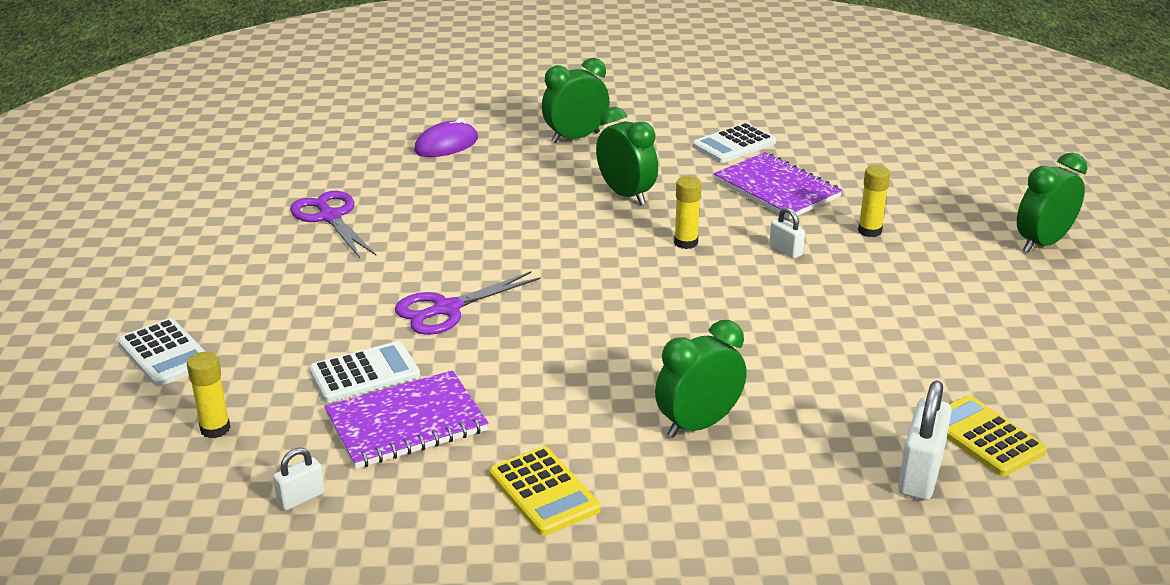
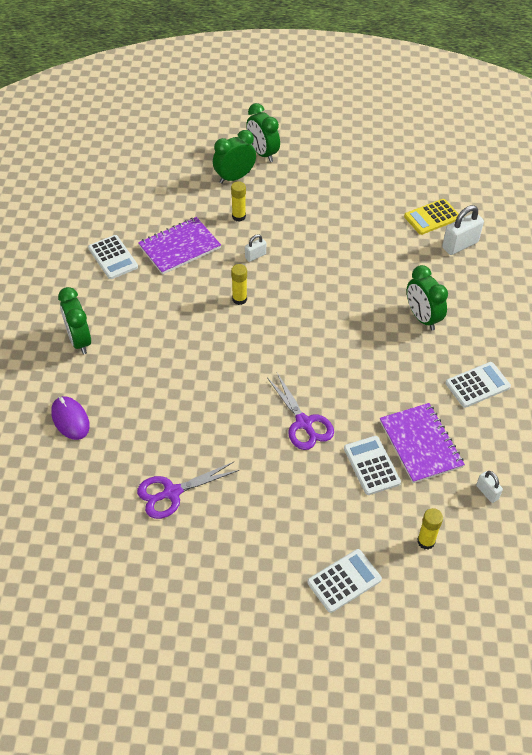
camera: 85 degrees left, 20 degrees up
(544, 492) = (477, 385): yellow calculator -> white calculator
(626, 195) = (172, 321): green clock -> green clock (234, 177)
(920, 475) = (460, 245): white padlock -> white padlock turned 60 degrees counterclockwise

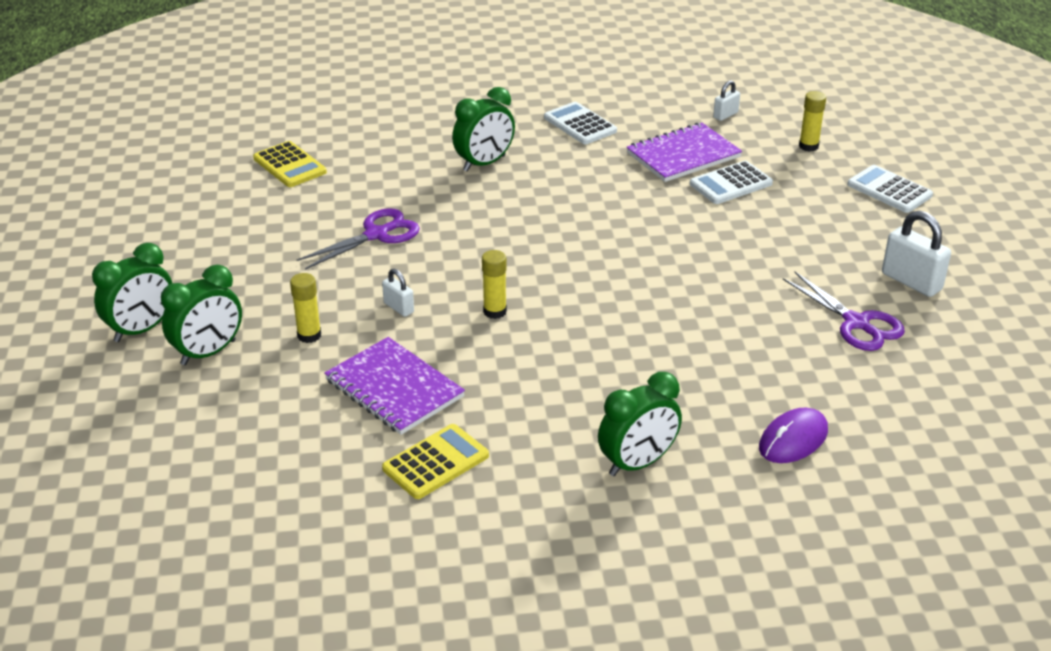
camera: 100 degrees left, 15 degrees down
(113, 257) = (436, 462): white calculator -> yellow calculator
(234, 177) = (208, 353): green clock -> green clock turned 90 degrees counterclockwise
(304, 423) = (694, 235): purple scissors -> purple scissors (376, 234)
(460, 245) = (343, 143): white padlock -> white padlock (911, 282)

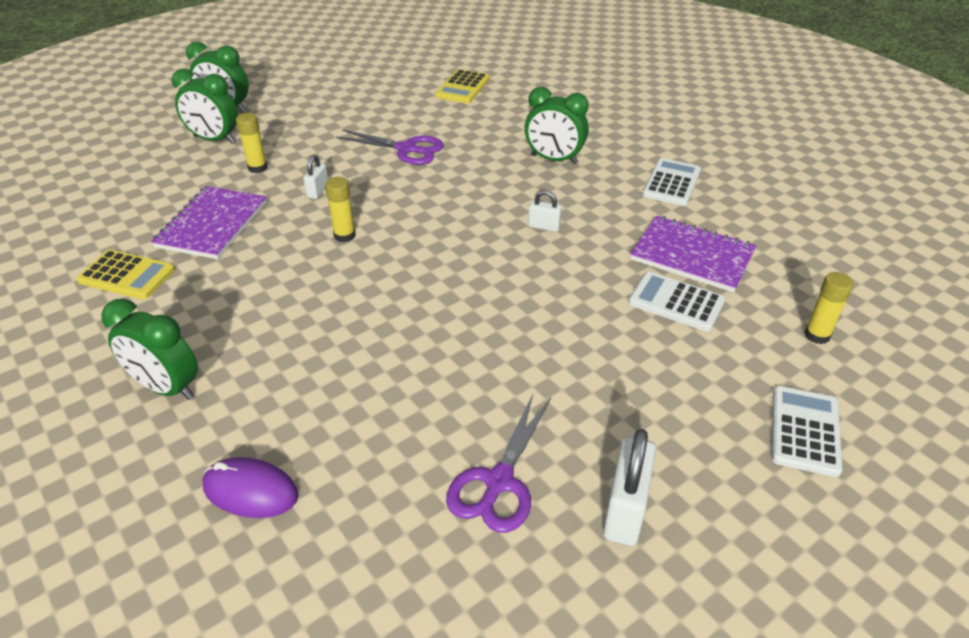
camera: 60 degrees right, 5 degrees up
(725, 115) = (801, 259): white padlock -> white padlock (544, 226)

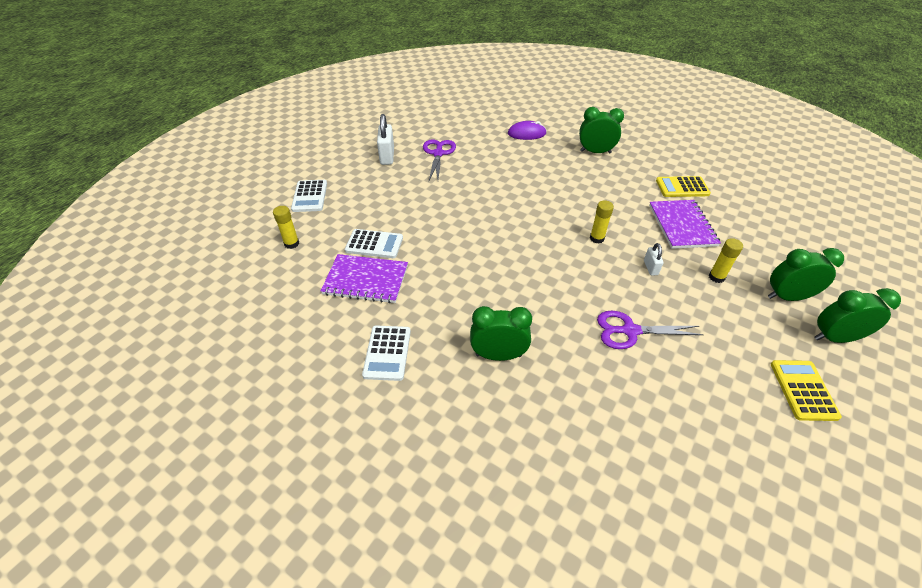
camera: 160 degrees right, 5 degrees up
(462, 87) = (661, 459): yellow calculator -> yellow calculator (803, 390)
(544, 226) = (474, 279): white padlock -> none

